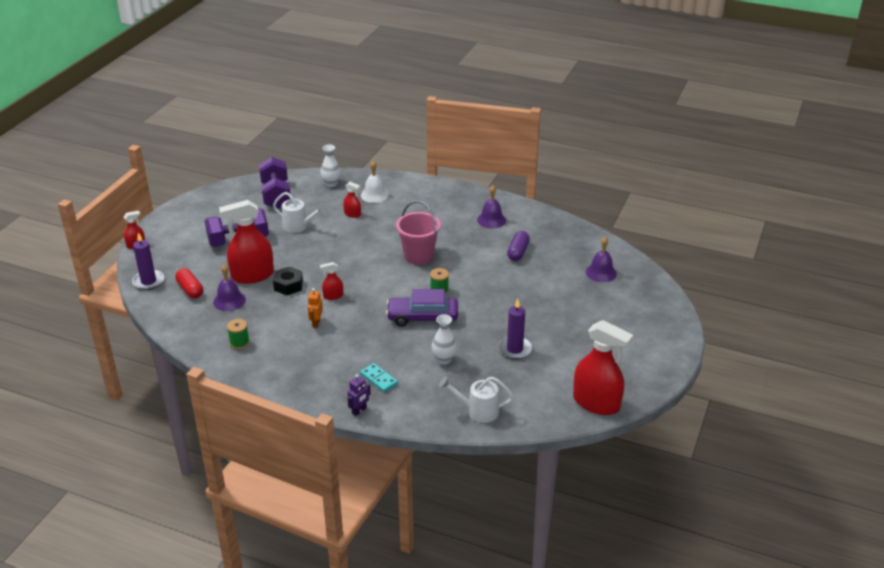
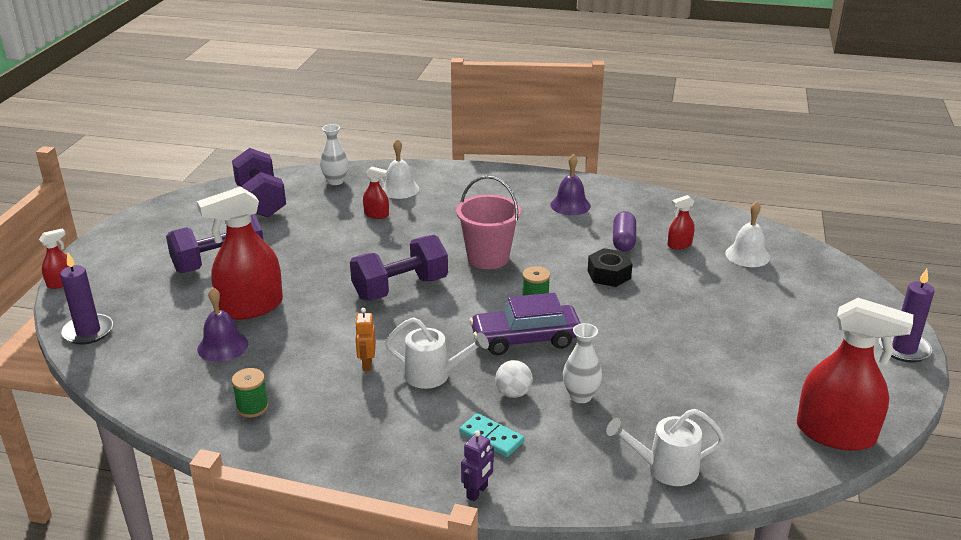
camera: 10 degrees left, 5 degrees down
(190, 289) = (157, 336): red capsule -> none
(288, 285) = (309, 315): black nut -> black nut (609, 274)
(299, 226) = (304, 236): white watering can -> white watering can (434, 375)
(333, 296) = (381, 323): red spray bottle -> red spray bottle (679, 245)
(352, 272) = (400, 288): none -> purple dumbbell
(402, 353) = (513, 393): none -> white ball
(514, 349) = (678, 369): purple candle -> purple candle (904, 349)
(601, 272) = (747, 255): purple bell -> white bell

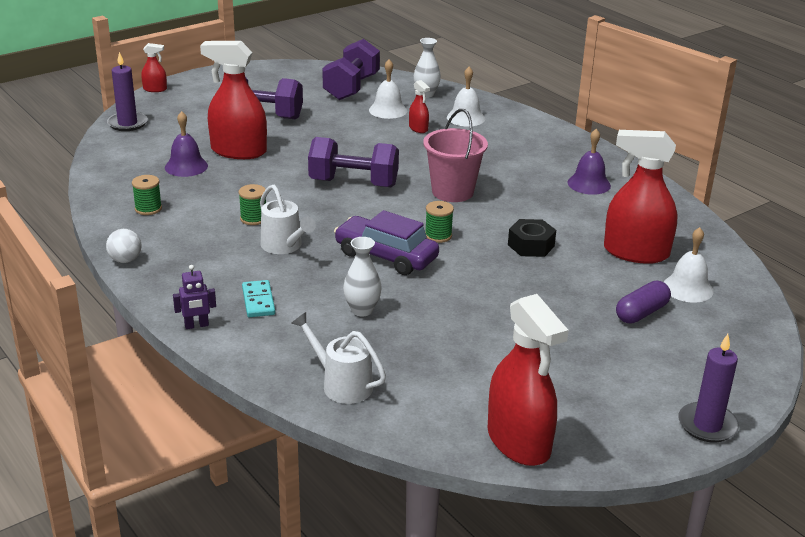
camera: 40 degrees right, 0 degrees up
(325, 209) = (388, 110): none -> white bell
(367, 364) = (253, 218): orange robot -> green spool
(513, 393) = (318, 284): white ball -> white ball (125, 260)
(623, 240) = (589, 228): purple capsule -> purple capsule (641, 313)
(679, 245) = (636, 252): red spray bottle -> red spray bottle, size x2.18

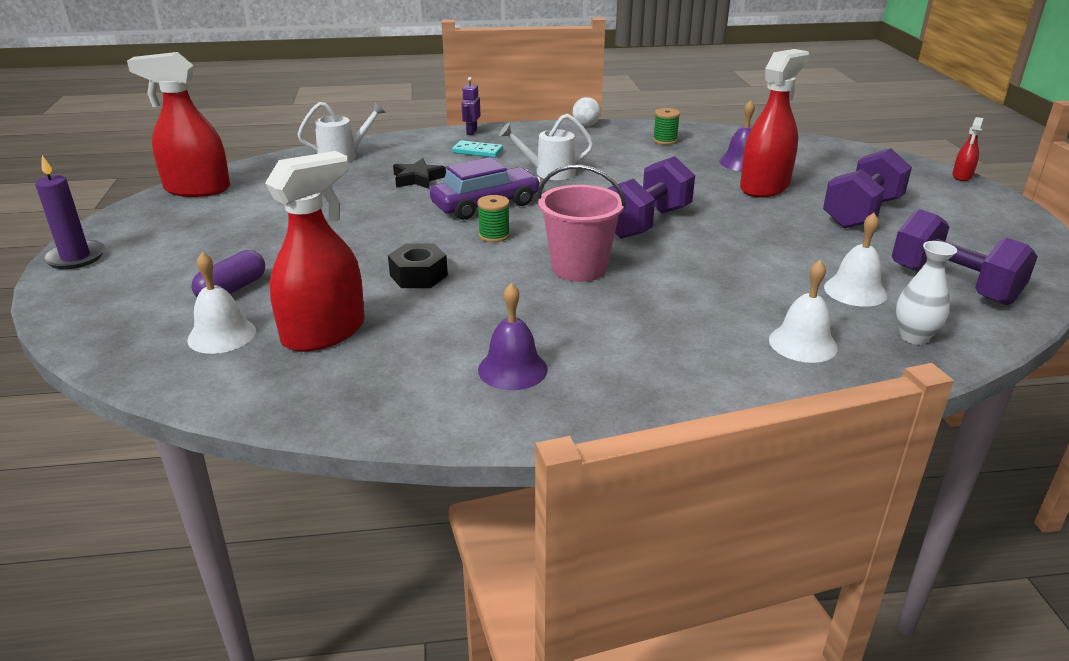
camera: 120 degrees right, 0 degrees up
(127, 123) = (861, 154): purple candle -> none
(253, 218) = (611, 170): green spool -> none
(362, 310) = (418, 179): white vase -> black star
(418, 128) = (779, 296): red spray bottle -> none
(641, 313) = (232, 289): purple capsule -> purple capsule turned 45 degrees clockwise

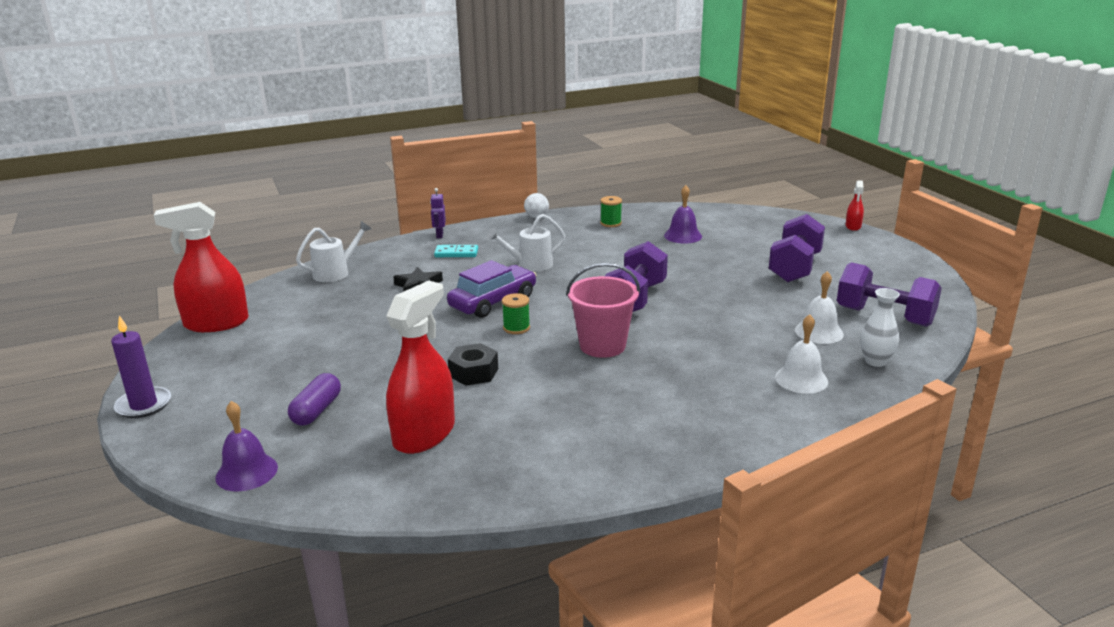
camera: 15 degrees left, 5 degrees down
(221, 335) = (335, 451): white bell -> none
(512, 369) = (597, 437): purple bell -> purple bell (246, 472)
(764, 187) = (711, 255): red spray bottle -> none

